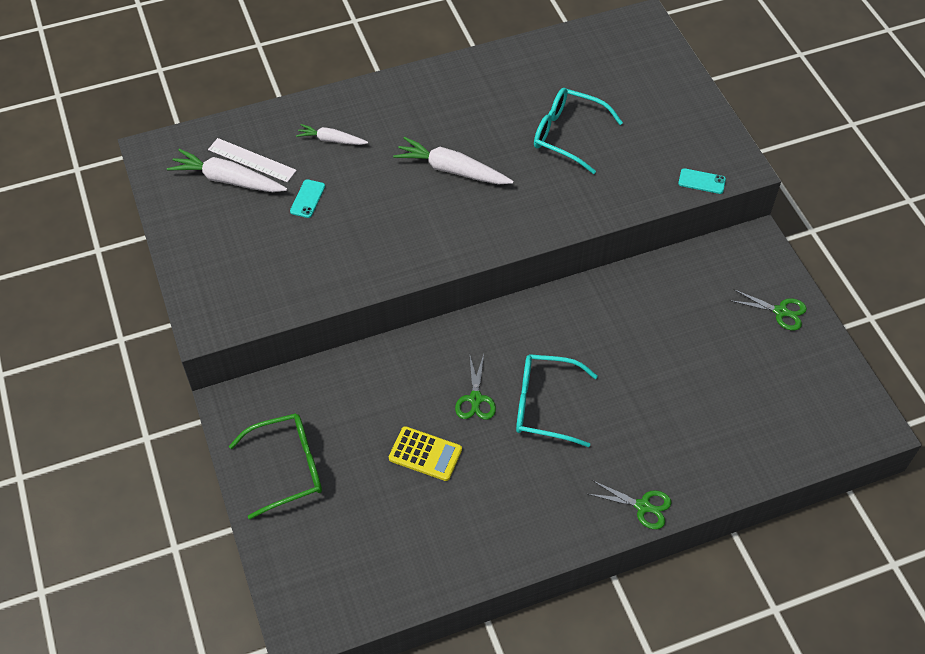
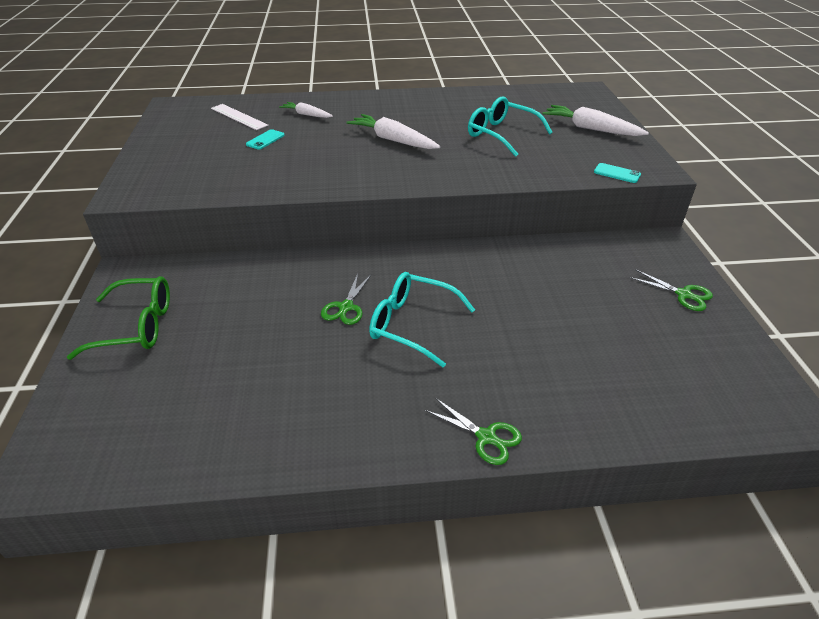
camera: 15 degrees right, 15 degrees down
(228, 180) = (212, 123): white carrot -> white carrot (591, 129)
(425, 454) = (272, 341): yellow calculator -> none

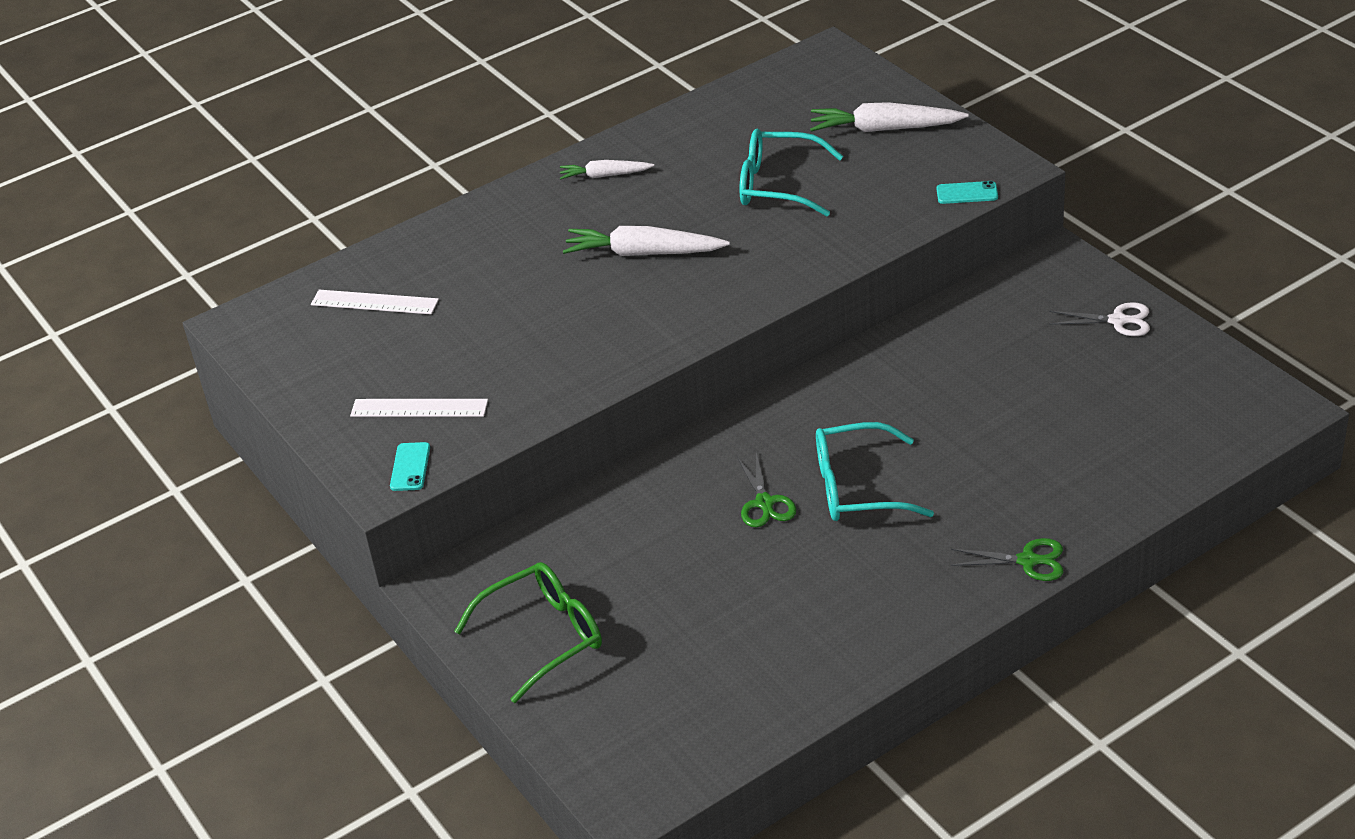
camera: 25 degrees left, 0 degrees up
(192, 167) = (419, 408): none -> white ruler
(265, 140) = (466, 325): turquoise phone -> turquoise phone (410, 467)
(306, 115) = (472, 258): white carrot -> white carrot (605, 175)
(683, 294) = (1117, 321): green scissors -> white scissors

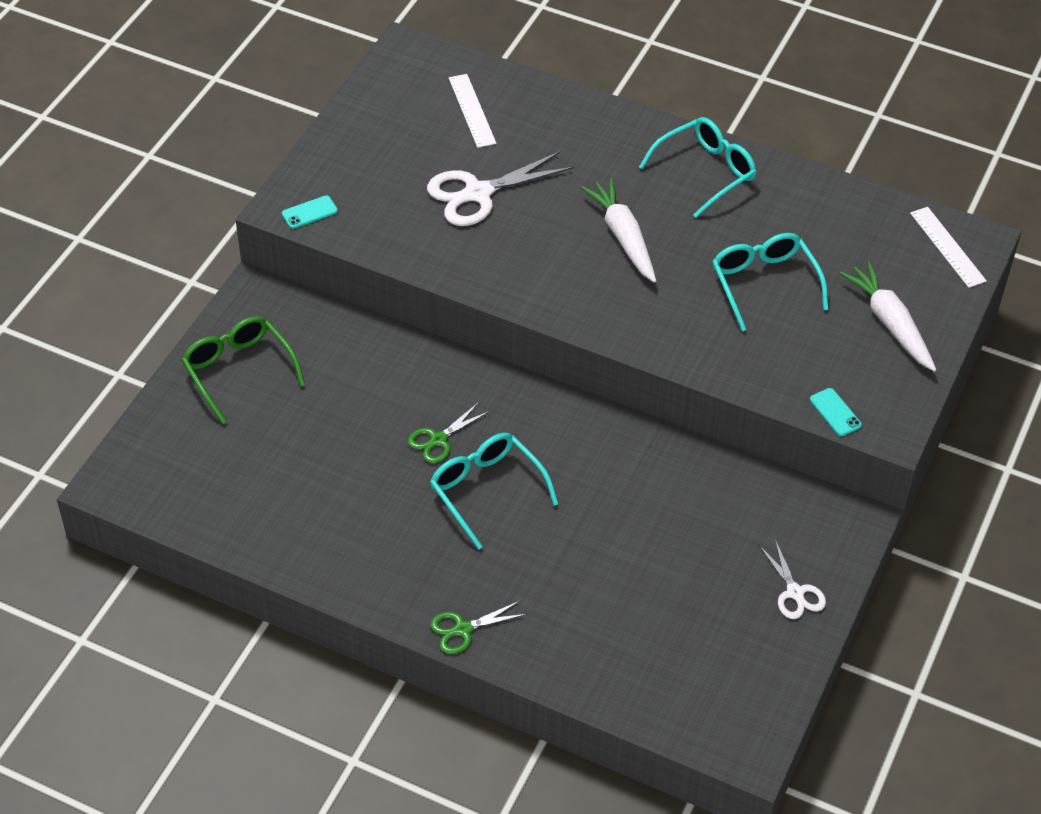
camera: 55 degrees right, 10 degrees up
(419, 408) = (372, 189): white ruler -> white ruler (947, 247)
(497, 333) = (478, 193): none -> white scissors
(544, 636) = (238, 370): green glasses -> green glasses turned 150 degrees counterclockwise
(605, 175) = (706, 172): white carrot -> turquoise glasses
(1027, 561) = (463, 629): green scissors -> green scissors turned 90 degrees clockwise

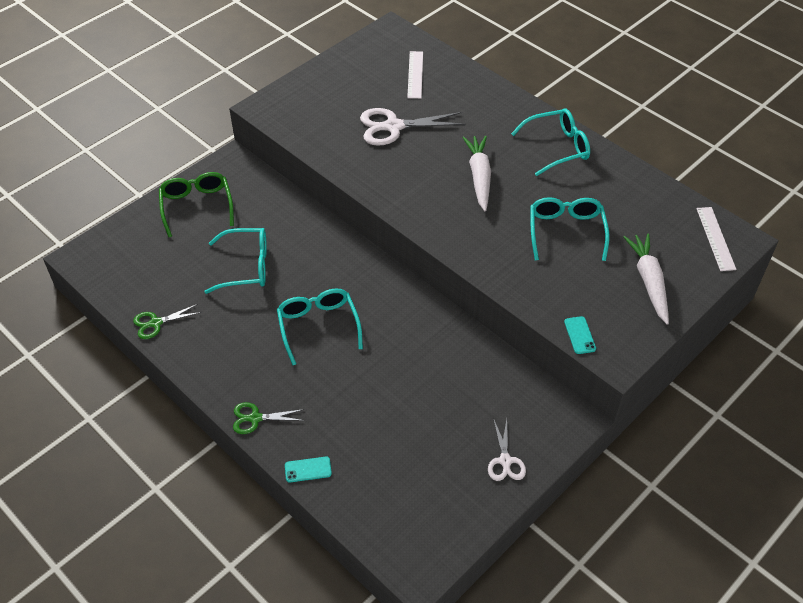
camera: 20 degrees right, 0 degrees up
(309, 212) = (277, 114): turquoise phone -> turquoise phone (308, 469)
(351, 437) = (246, 267): none -> turquoise glasses
(438, 440) = (303, 284): green scissors -> green scissors (156, 323)

